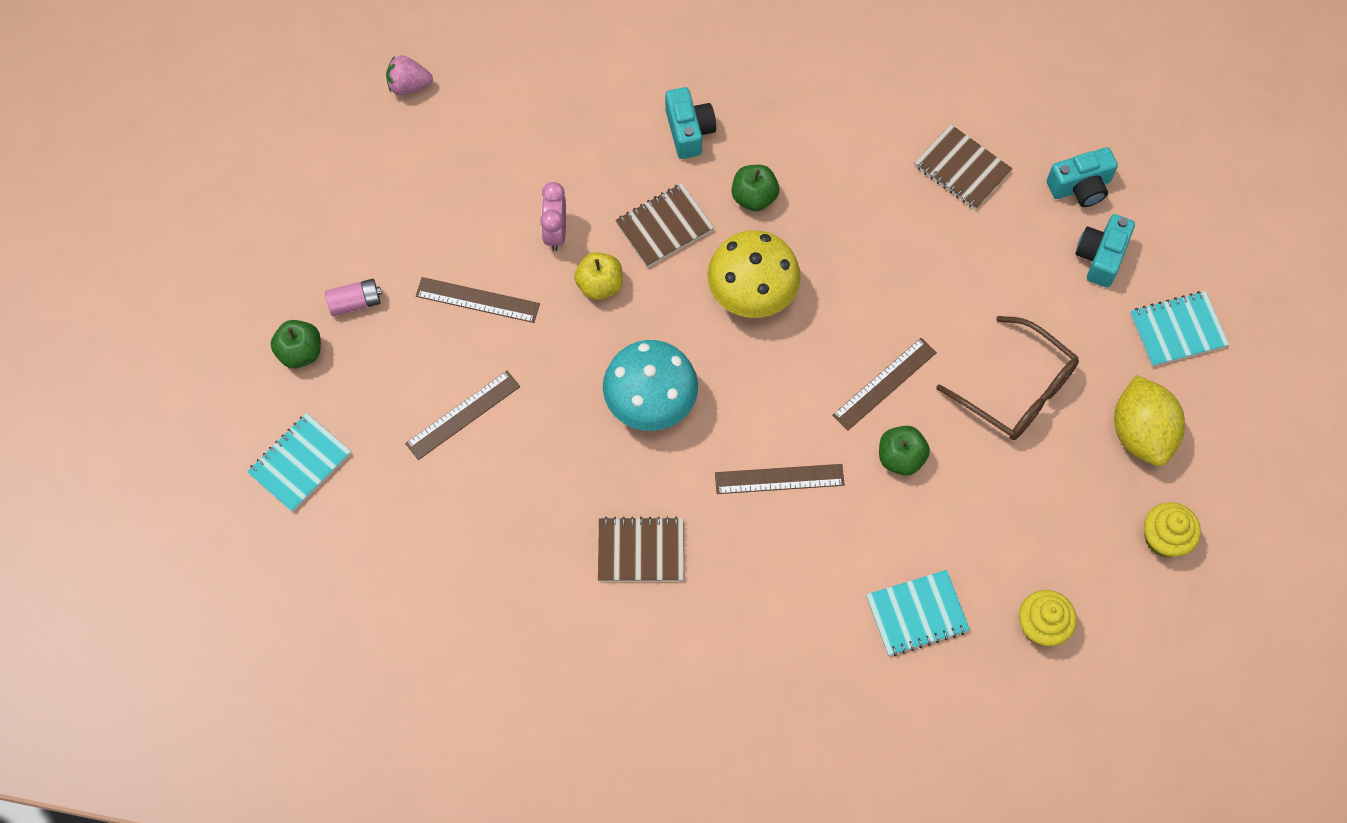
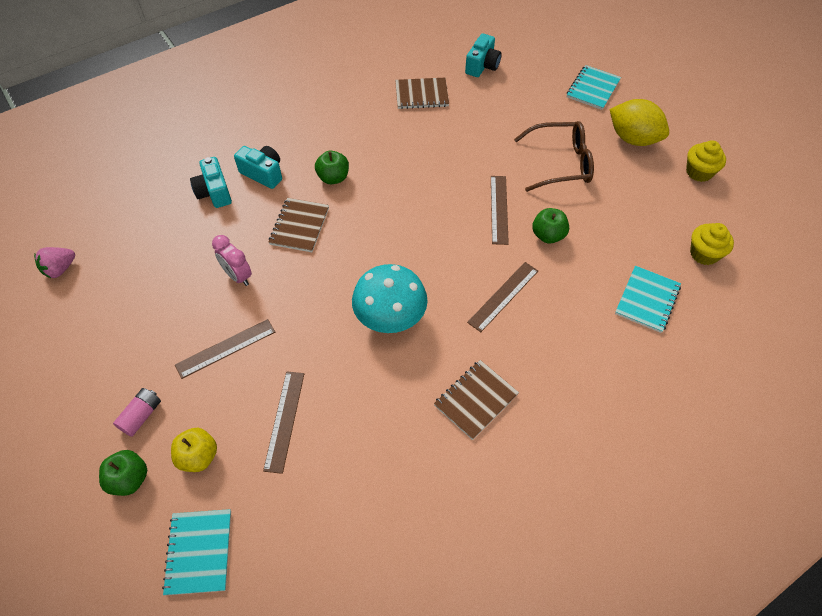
camera: 45 degrees left, 10 degrees down
(600, 285) = (294, 282): yellow apple -> yellow apple (198, 456)
(752, 292) = (383, 220): yellow mushroom -> none
(1100, 257) = (525, 85): turquoise camera -> turquoise camera (214, 192)

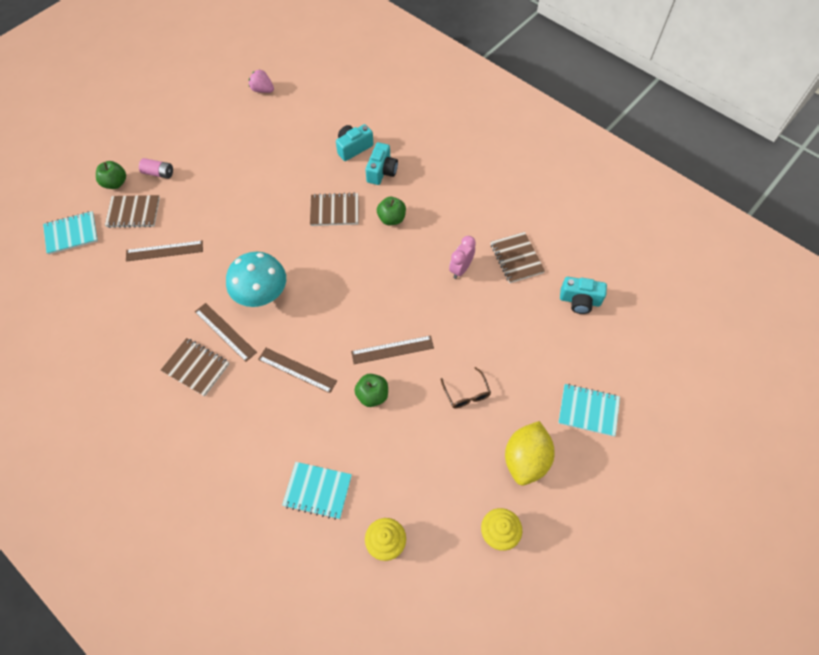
camera: 75 degrees right, 5 degrees up
(198, 456) = (133, 212): yellow apple -> brown notebook
(225, 348) = (216, 200): brown ruler -> brown ruler (225, 332)
(238, 276) = (278, 187): pink clock -> pink clock (460, 269)
(560, 163) = (466, 393): brown glasses -> brown glasses, size x0.55

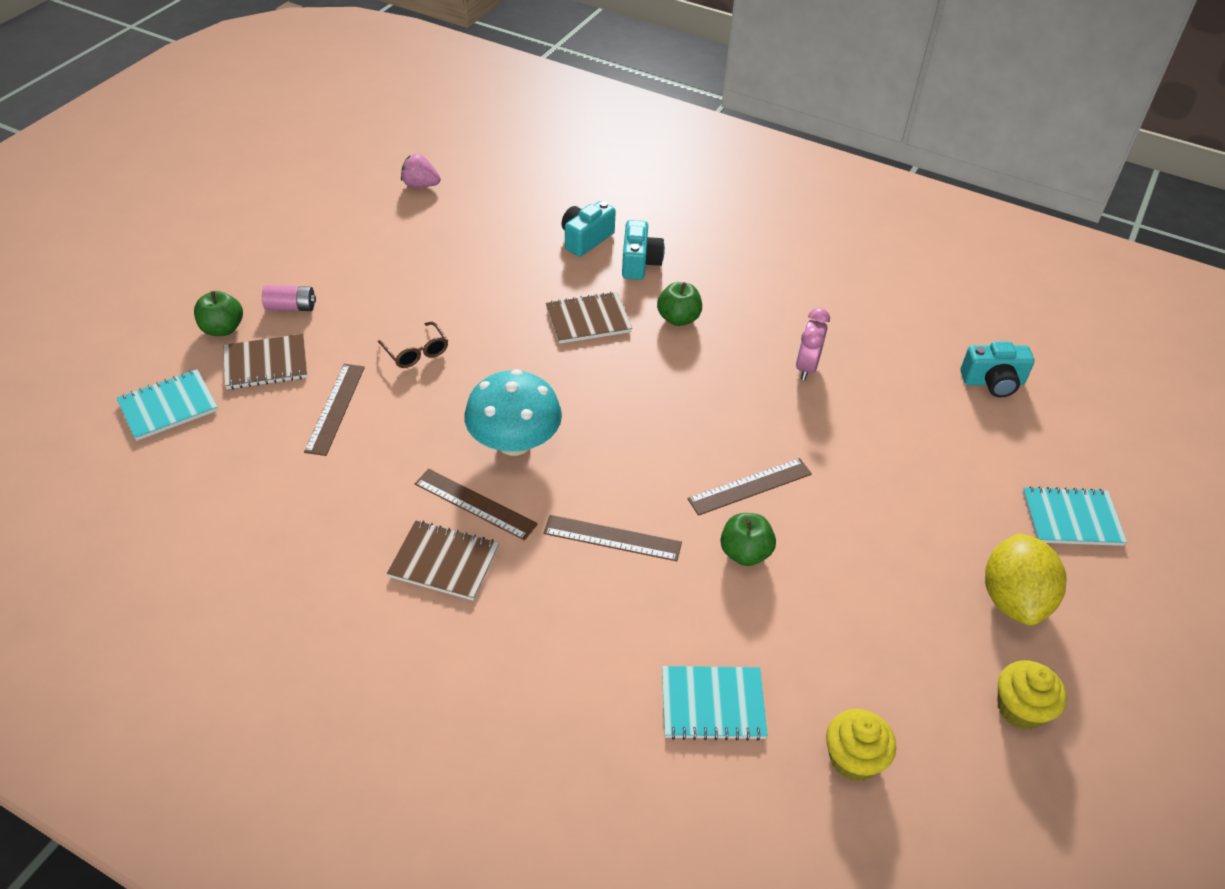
camera: 15 degrees left, 15 degrees down
(164, 251) = (335, 408): brown ruler -> brown ruler turned 60 degrees counterclockwise
(466, 393) = (886, 526): brown glasses -> brown glasses (416, 352)
(516, 258) = (880, 343): brown notebook -> none

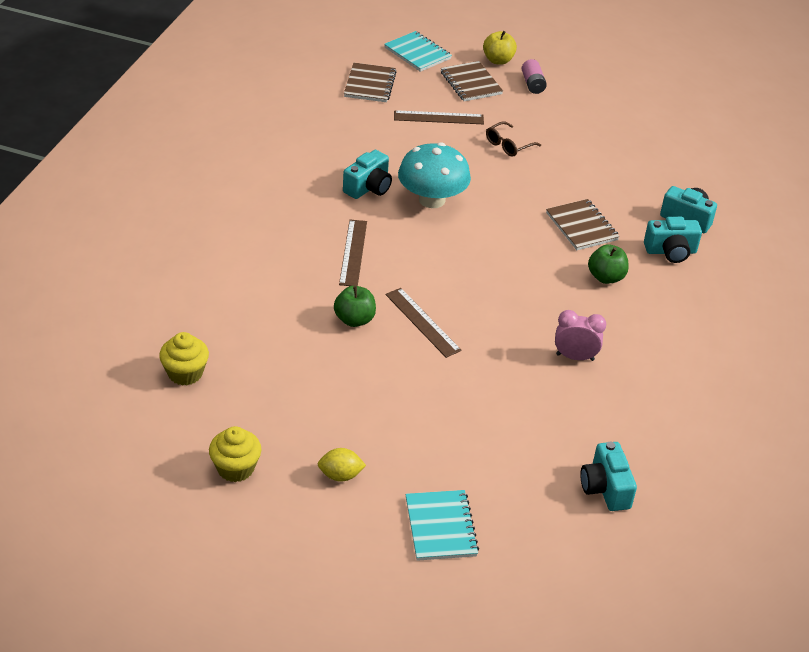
camera: 80 degrees right, 5 degrees down
(223, 329) = (498, 60): green apple -> yellow apple
(420, 185) = (711, 123): pink strawberry -> none
(444, 562) = (315, 180): brown notebook -> brown notebook (370, 84)
(475, 504) = (368, 187): brown ruler -> turquoise camera
(712, 704) = (220, 305): turquoise notebook -> none
(1013, 599) = (340, 475): yellow lemon -> yellow lemon, size x0.53

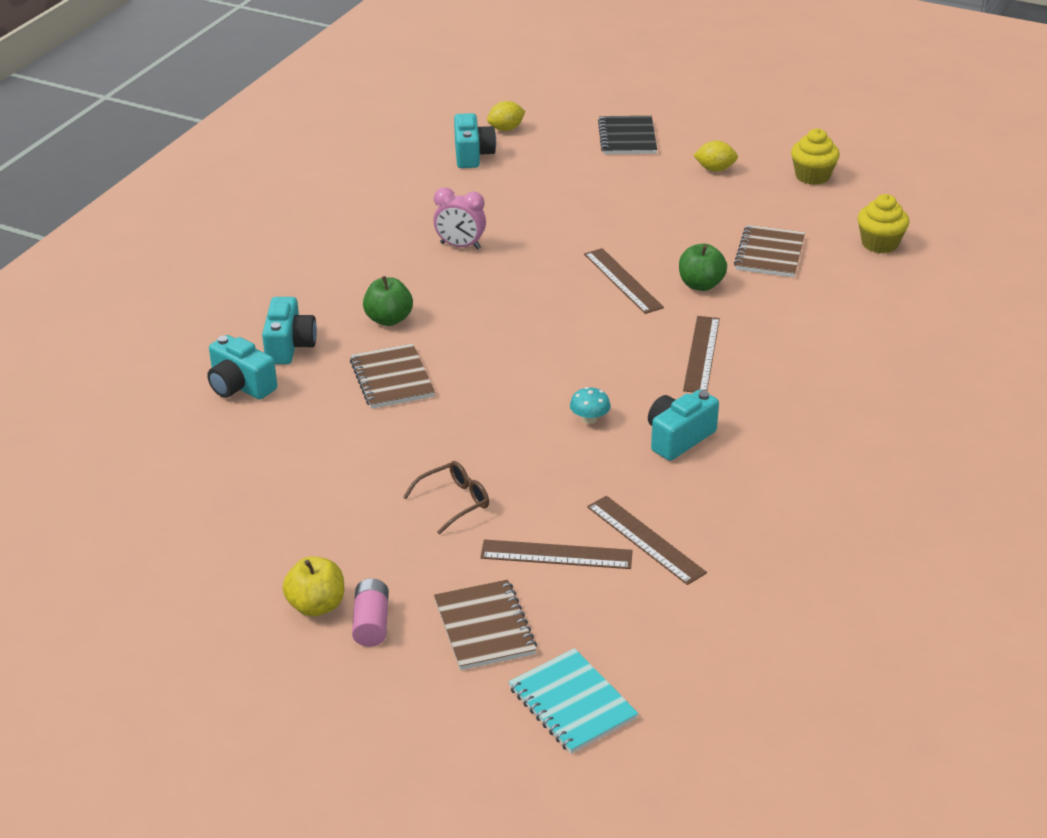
camera: 170 degrees left, 5 degrees down
(370, 84) = (669, 627): brown notebook -> brown notebook (769, 254)
(386, 126) = (645, 539): none -> brown ruler
(432, 200) = (589, 419): turquoise mushroom -> turquoise mushroom, size x0.40
(440, 527) = (627, 137): turquoise notebook -> black notebook
(498, 60) = (418, 682): yellow apple -> yellow apple (316, 605)
(582, 537) = (506, 129): none -> yellow lemon
(670, 251) = (289, 346): turquoise camera -> turquoise camera turned 90 degrees clockwise

